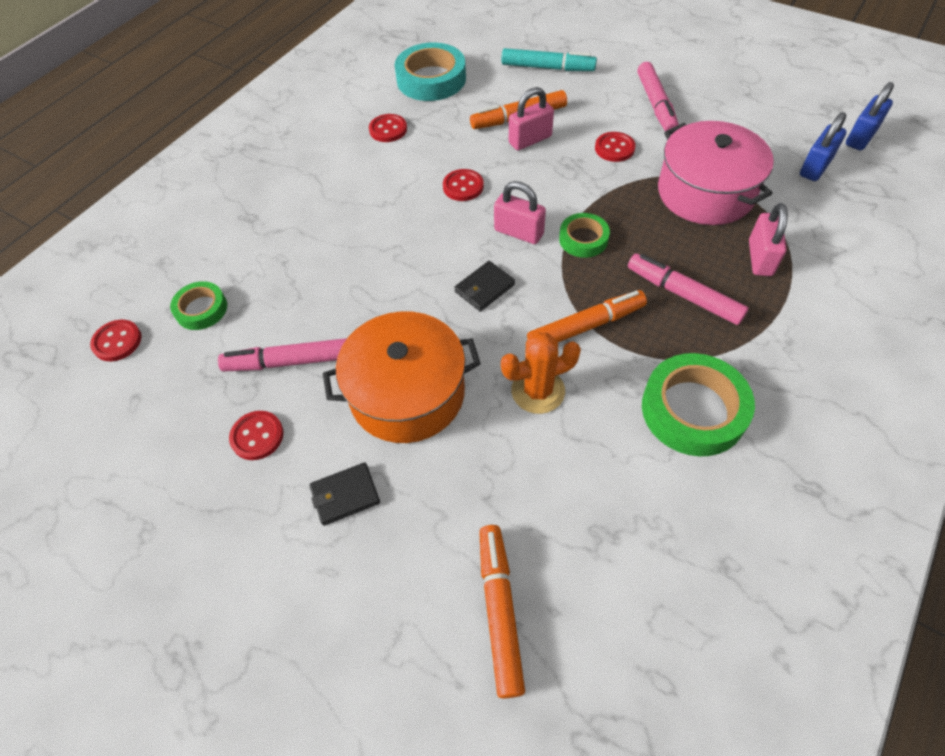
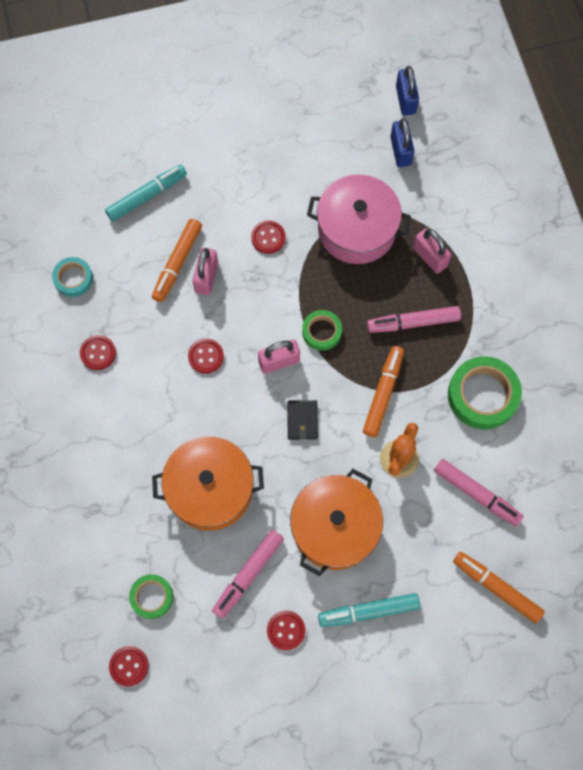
camera: 50 degrees left, 15 degrees up
(345, 495) = (368, 611): black wallet -> turquoise marker
(346, 274) = (210, 489): none -> orange pot
(431, 79) = (73, 279): turquoise tape -> turquoise tape, size x0.57
(655, 105) = (256, 173): pink marker -> pink marker (476, 494)

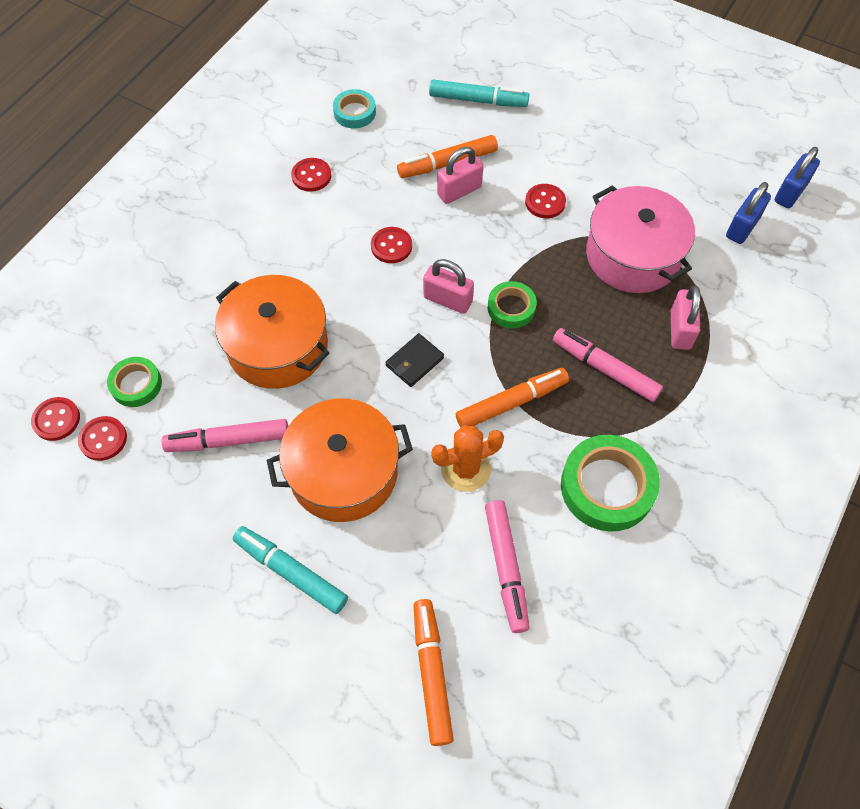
camera: 45 degrees right, 10 degrees down
(286, 630) = (204, 516): red button -> red button (103, 439)

